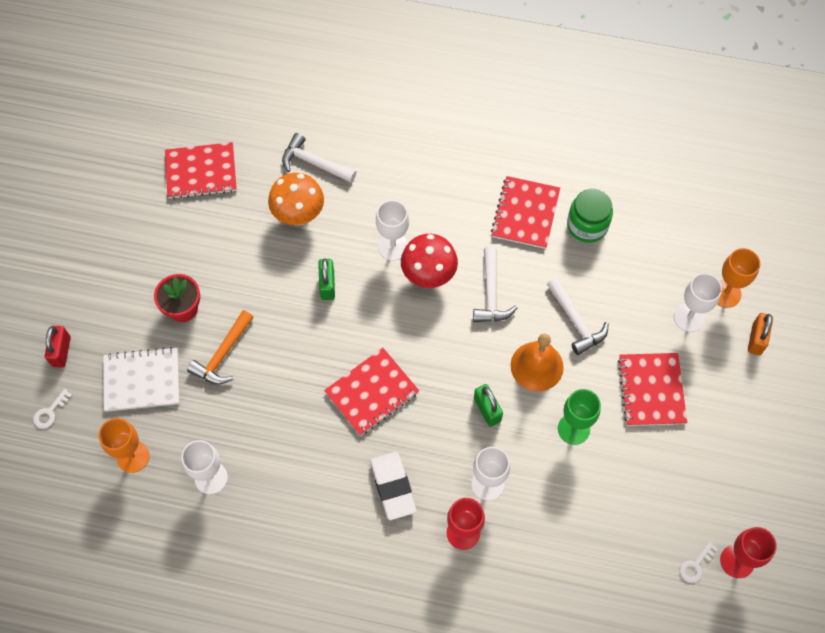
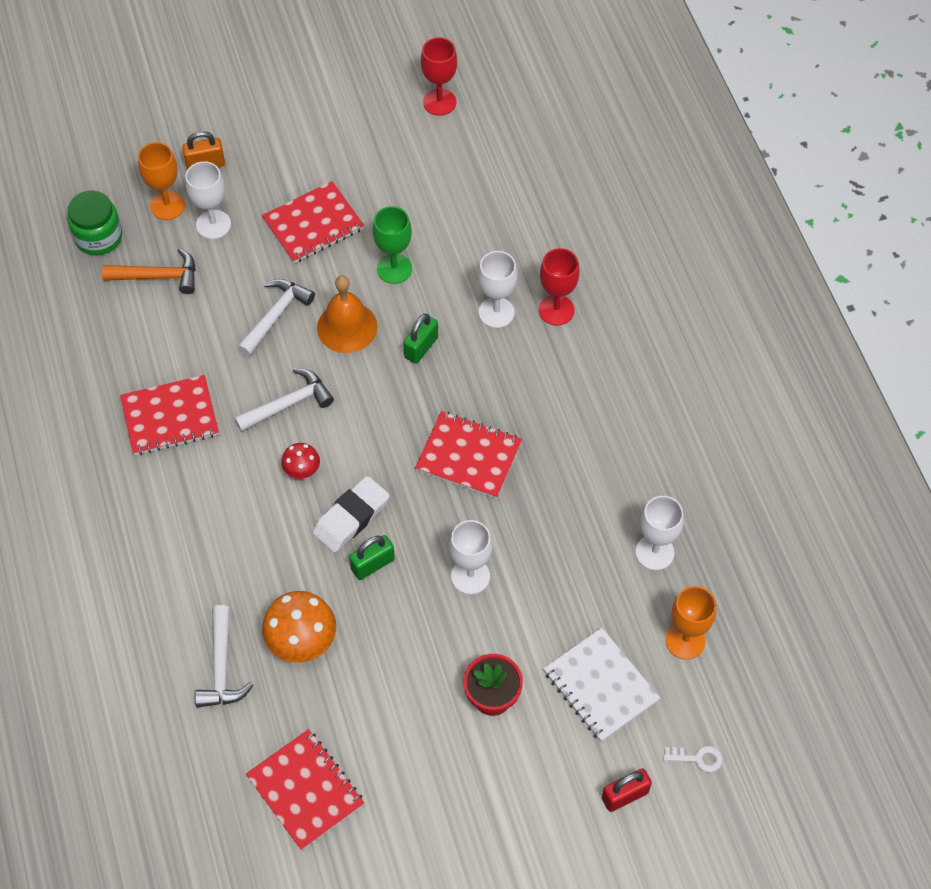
camera: 120 degrees left, 5 degrees down
(223, 354) = (519, 622): orange hammer -> orange hammer (158, 276)
(393, 247) = (286, 524): white goblet -> white goblet (470, 576)
(393, 487) = (552, 388): white eraser -> white eraser (351, 517)
(428, 276) = (302, 472): red mushroom -> red mushroom, size x0.55
(587, 225) = (153, 354): green jar -> green jar (98, 237)
(696, 565) = (463, 128): white key -> none

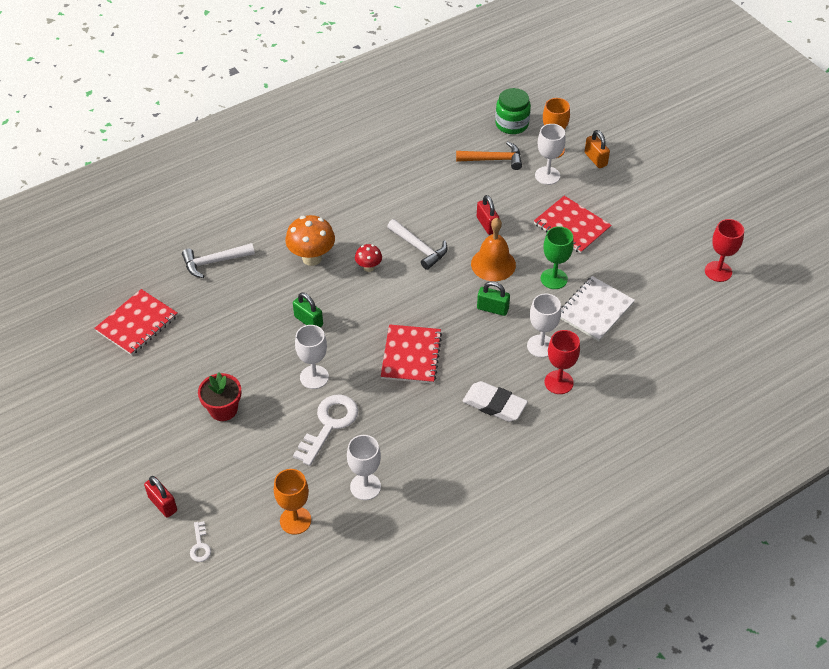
camera: 75 degrees right, 10 degrees down
(158, 276) = (493, 159): orange hammer -> orange hammer turned 75 degrees counterclockwise
(170, 417) = (388, 192): red notebook -> none
(275, 315) = (487, 224): white hammer -> red padlock
(302, 643) = (240, 298): orange mushroom -> orange mushroom (312, 258)
(351, 517) = (341, 301): white eraser -> white eraser (494, 405)
(552, 574) = (329, 425): none -> white key
(601, 686) = (246, 472): white notebook -> white notebook (595, 310)

